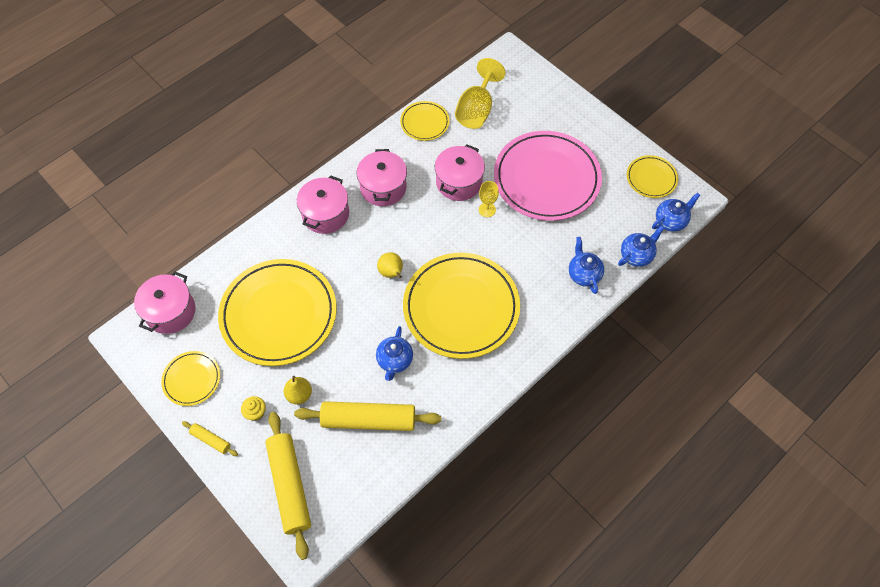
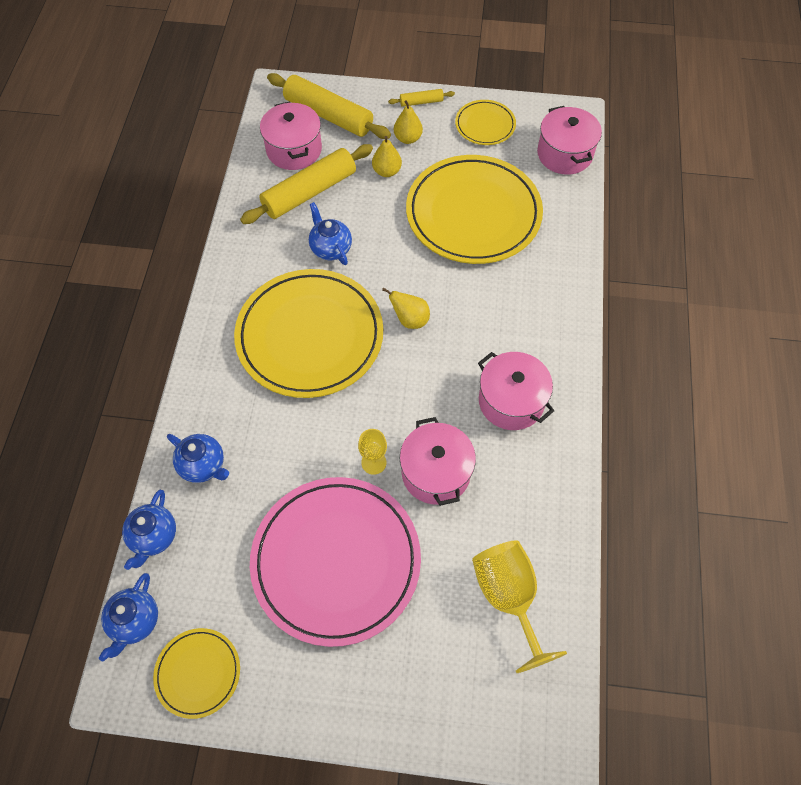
camera: 140 degrees right, 0 degrees up
(256, 412) = (408, 138): yellow cupcake -> yellow pear
(325, 214) = (536, 328): pink pot -> pink pot (294, 150)
(425, 123) = (551, 523): yellow plate -> none

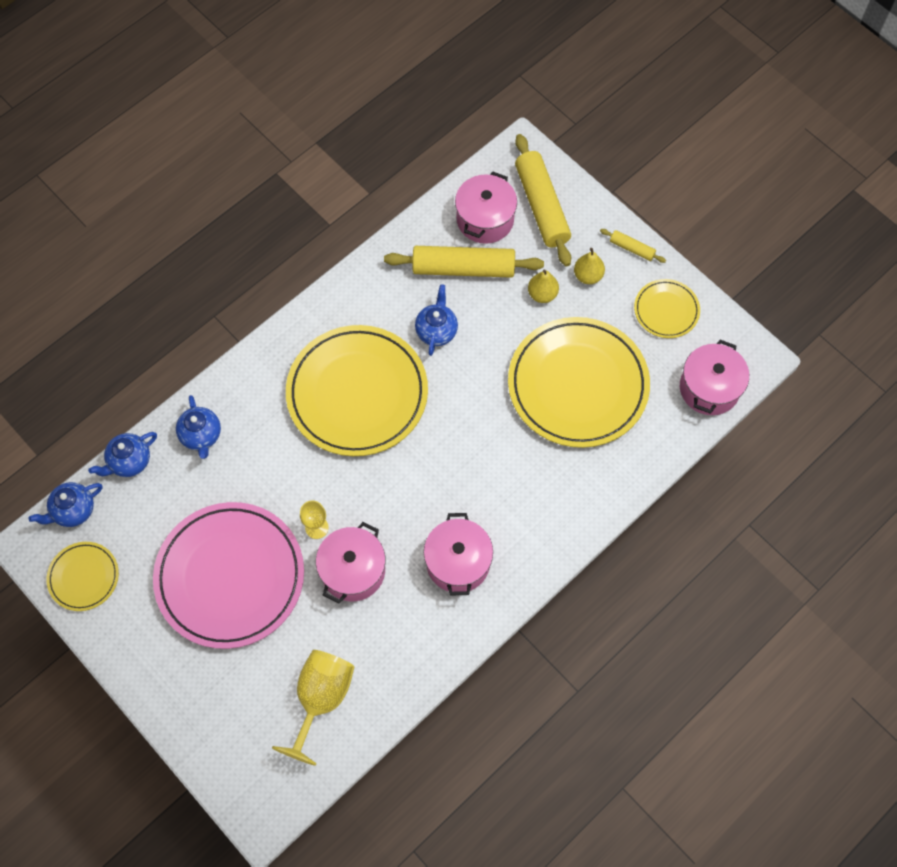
camera: 40 degrees right, 5 degrees up
(410, 320) = (443, 438): yellow pear -> none

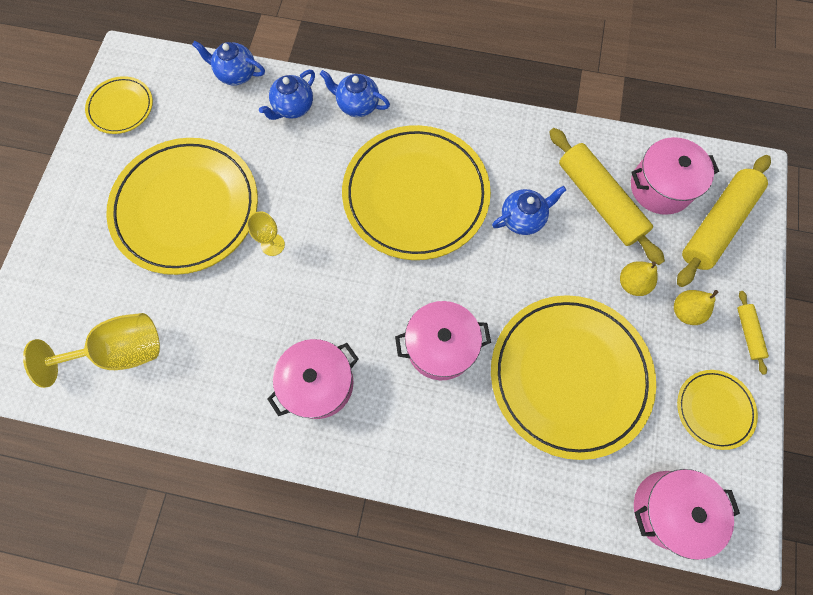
camera: 55 degrees right, 5 degrees up
(73, 510) = (171, 65): blue teapot -> blue teapot (357, 105)
(230, 576) = (186, 208): pink plate -> yellow plate
(353, 571) = (253, 299): pink pot -> pink pot (440, 346)

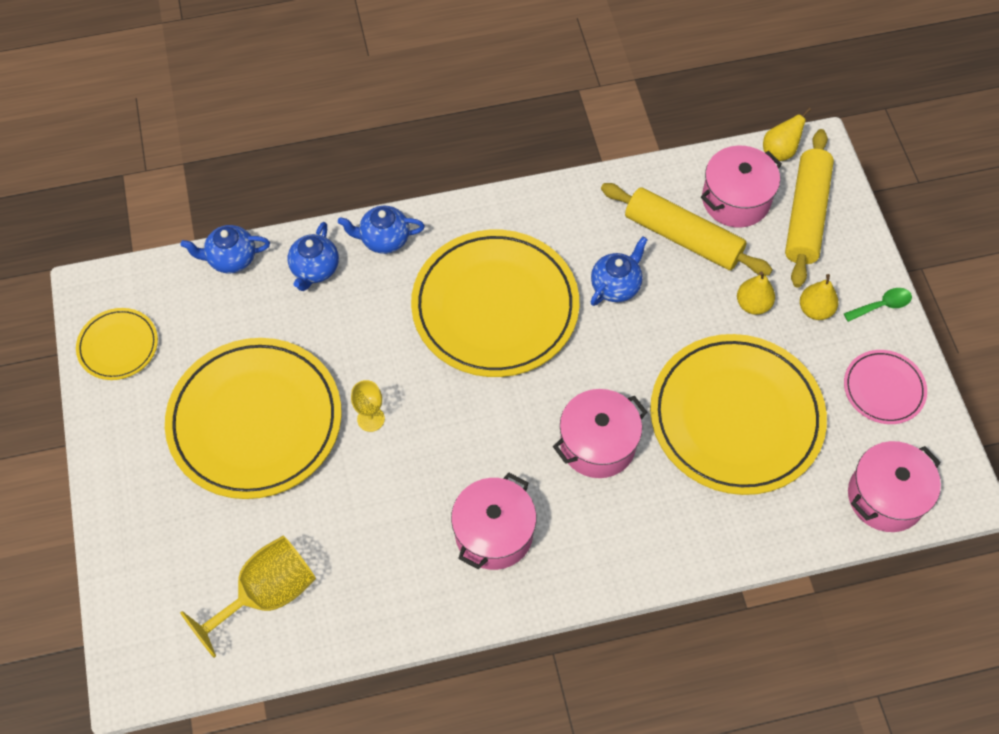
camera: 25 degrees left, 10 degrees down
(714, 409) = (883, 389): yellow plate -> pink plate
(719, 161) = (779, 151): none -> yellow pear
(748, 333) = (882, 305): yellow rolling pin -> green spoon

